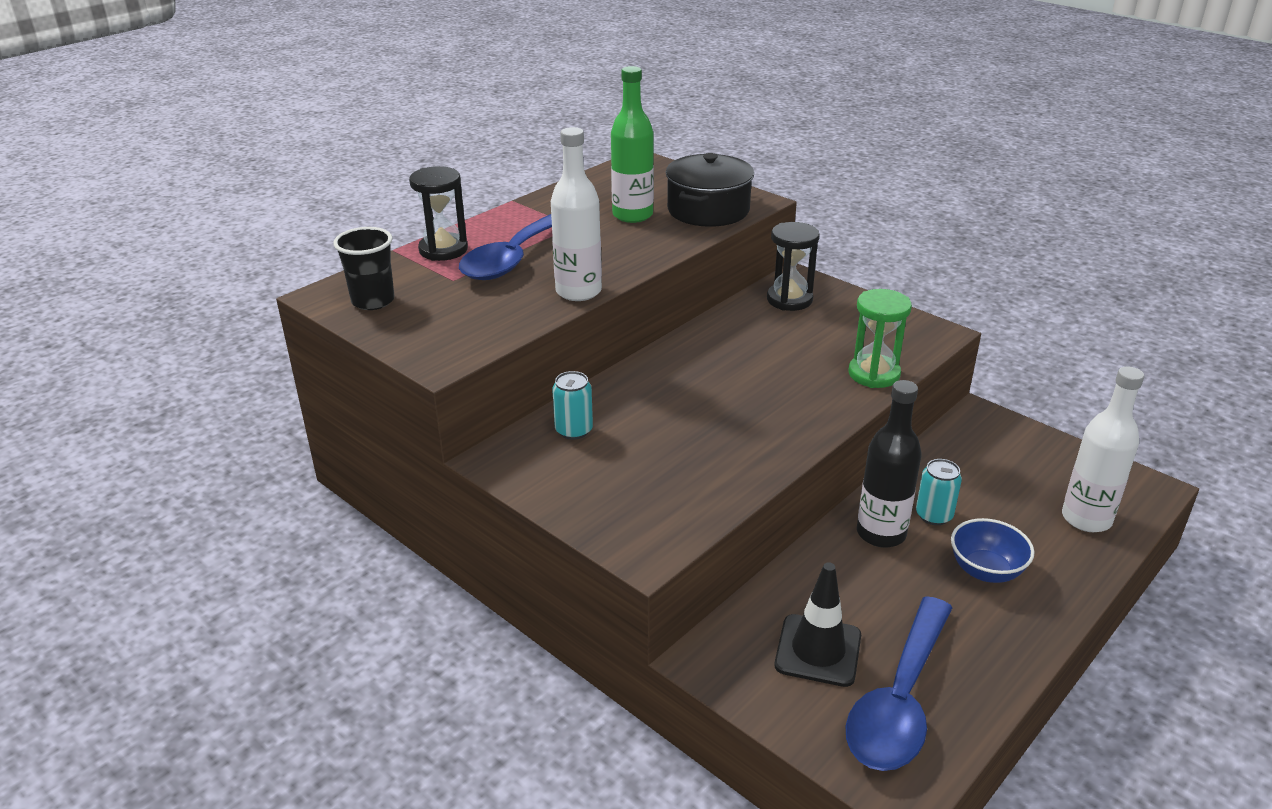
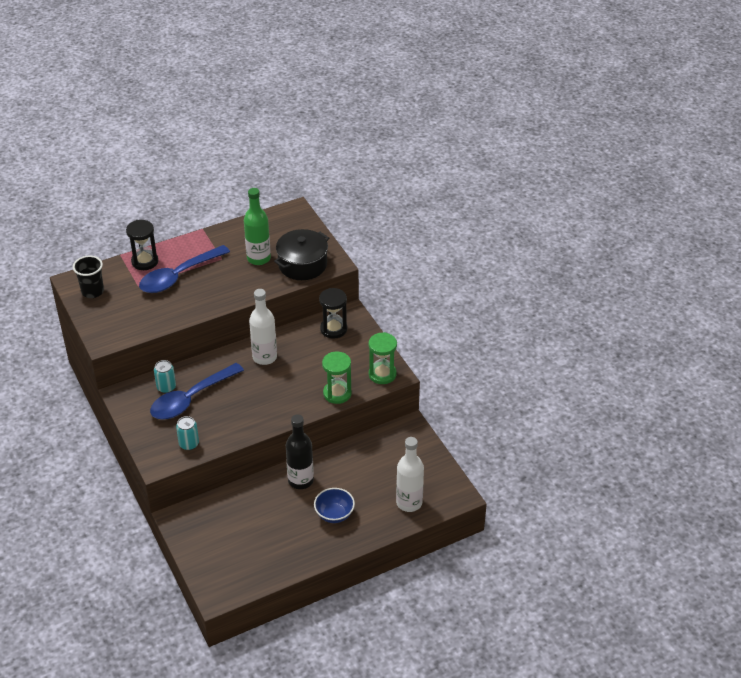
camera: 20 degrees right, 10 degrees up
(578, 291) = (193, 311): white bottle -> white bottle (264, 357)
(818, 650) = (227, 529): black traffic cone -> none
(899, 700) = (244, 561): blue spoon -> blue spoon (191, 399)
(918, 336) = (382, 374): none -> green hourglass
(934, 515) = (334, 478): turquoise can -> turquoise can (189, 444)

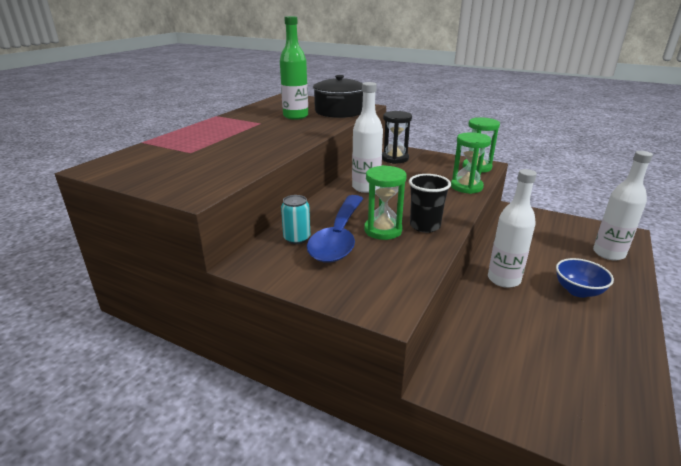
camera: 35 degrees left, 15 degrees down
(92, 291) = (133, 167): black cup -> black cup (425, 226)
(145, 261) = (178, 139): black hourglass -> none
(178, 276) = (230, 138): blue spoon -> none
(189, 444) = (396, 273): turquoise can -> none
(223, 407) = (383, 230): none -> green hourglass
(300, 480) = (503, 279): black bottle -> white bottle

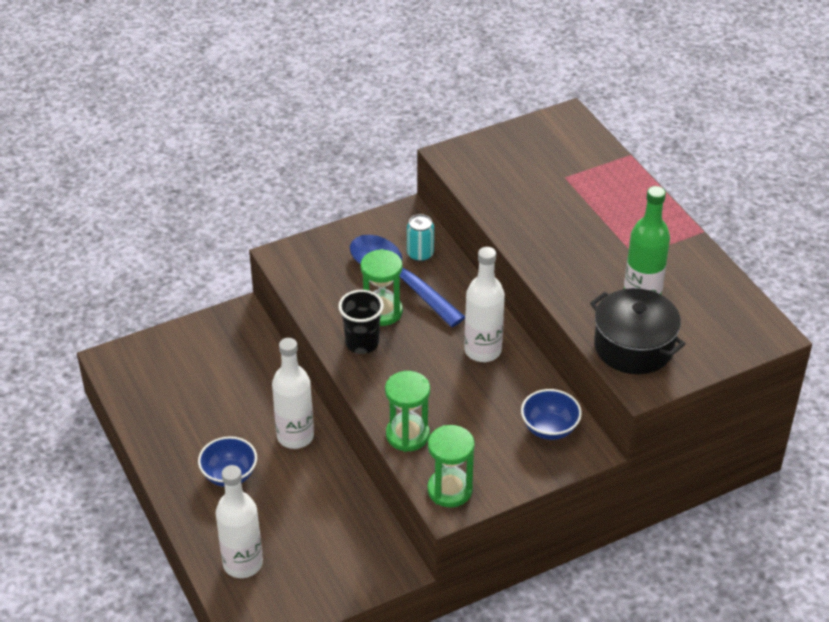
camera: 125 degrees right, 15 degrees up
(394, 158) = (549, 428): black hourglass -> blue bowl

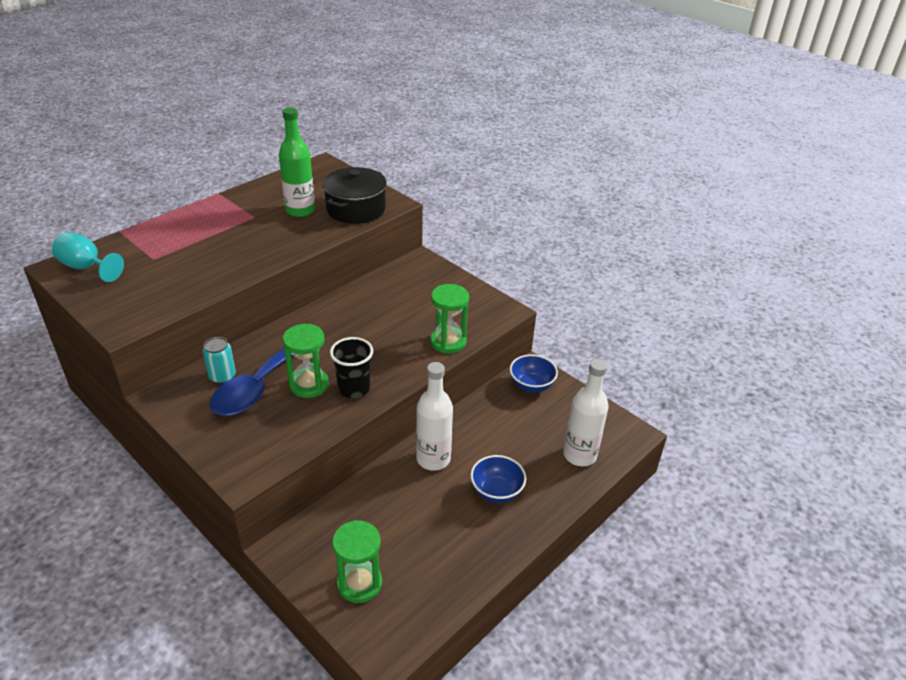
camera: 110 degrees left, 5 degrees down
(450, 490) = (490, 312): green hourglass -> green hourglass (359, 583)
(482, 350) = (340, 319): white bottle -> none
(549, 428) = (409, 277): blue bowl -> blue bowl (531, 385)
(561, 134) = (86, 267): none -> turquoise goblet

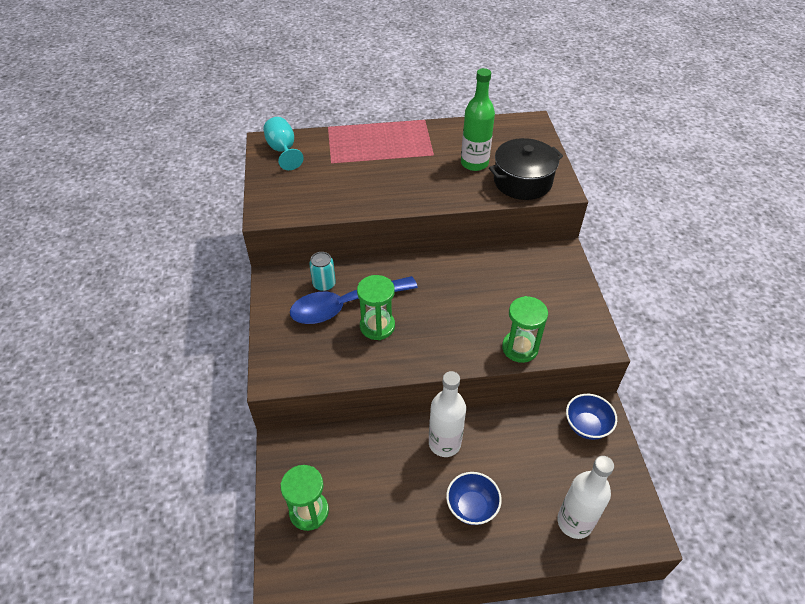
camera: 40 degrees right, 10 degrees up
(354, 389) = (407, 349): black cup -> none

